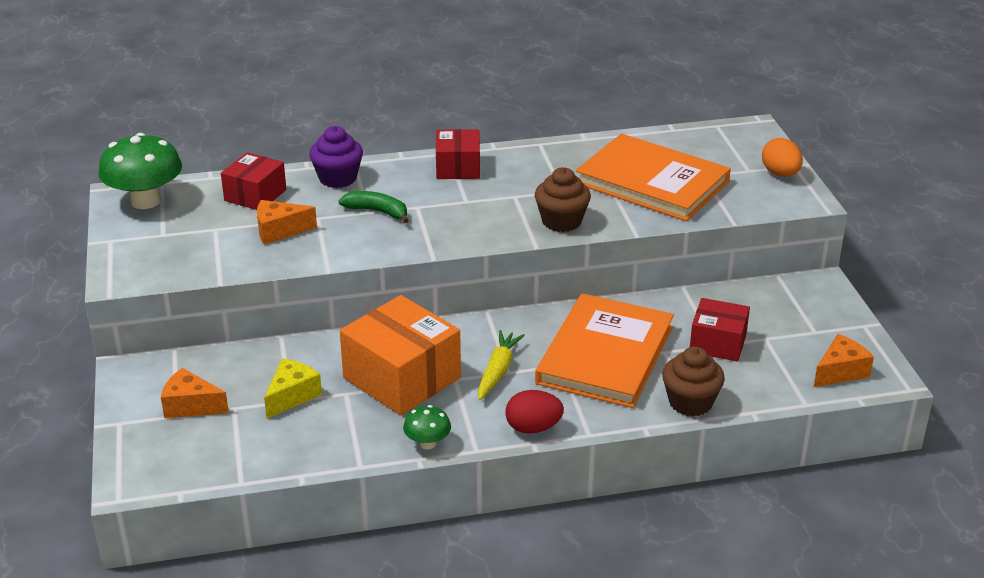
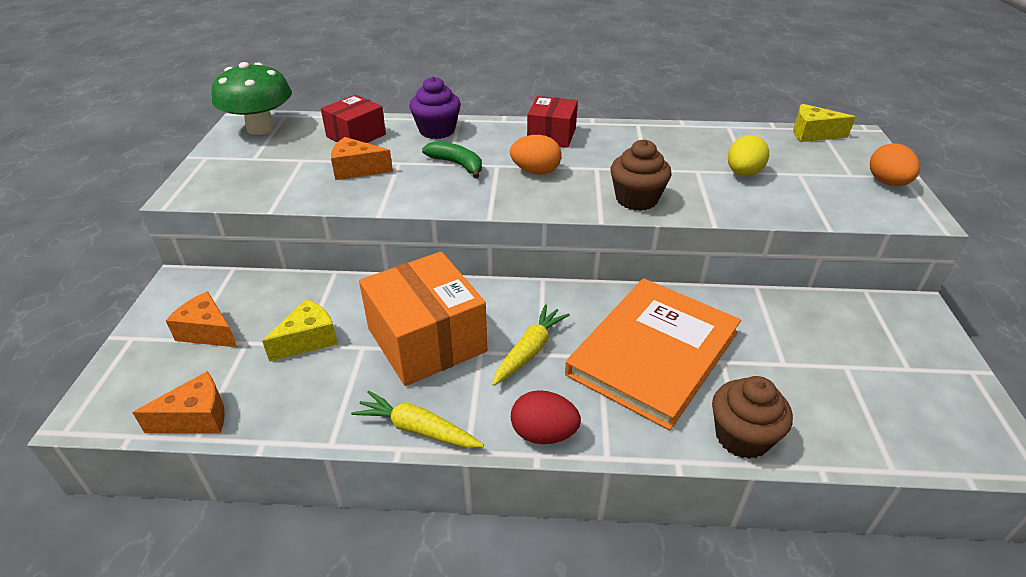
camera: 15 degrees right, 5 degrees up
(427, 443) = (417, 429): green mushroom -> yellow carrot
(457, 208) = (535, 171): none -> orange egg
(652, 182) = (743, 173): orange book -> yellow egg
(710, 132) = (812, 134): none -> yellow cheese
(718, 343) = (787, 362): red box -> none
(840, 372) = (941, 431): orange cheese -> orange cheese (197, 418)

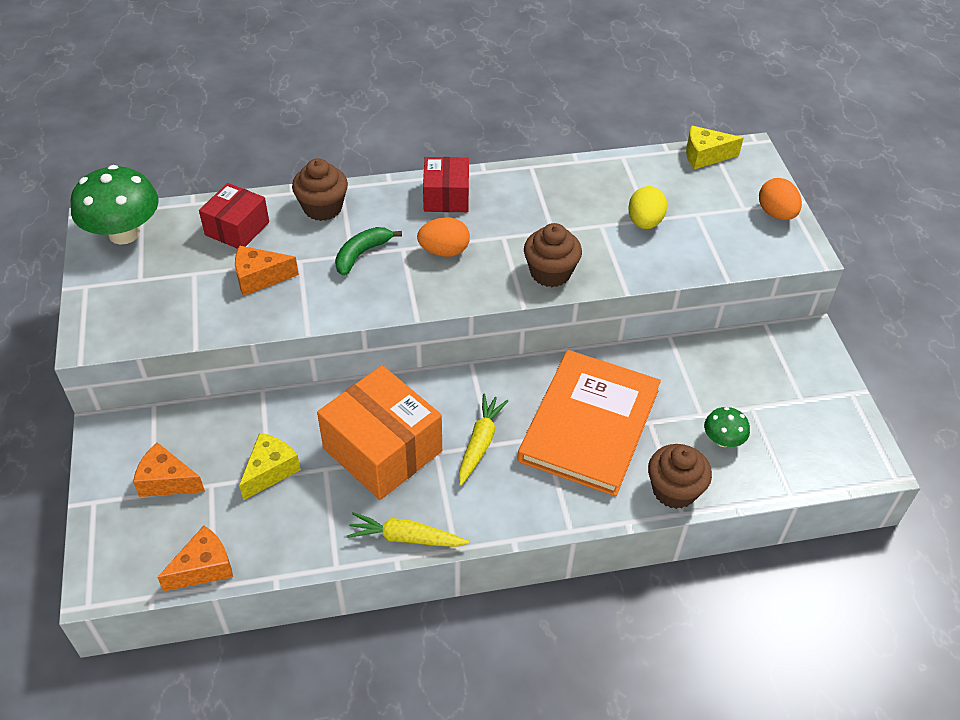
camera: 15 degrees left, 10 degrees up
(437, 130) = (322, 208): purple cupcake -> brown cupcake
(457, 164) = (361, 254): green banana -> green banana turned 75 degrees counterclockwise
(543, 434) = (513, 520): red egg -> none
(808, 394) = (723, 440): none -> green mushroom

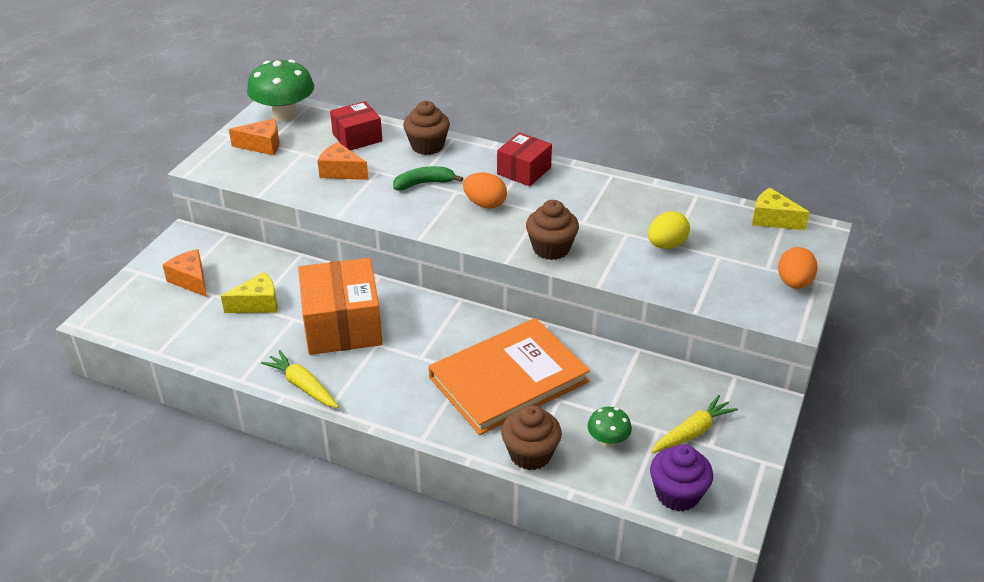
camera: 35 degrees right, 10 degrees down
(204, 568) = (162, 339): orange cheese -> orange cheese (262, 145)
(480, 443) = (414, 353): yellow carrot -> yellow carrot (692, 432)
(817, 460) = (677, 494): none -> purple cupcake

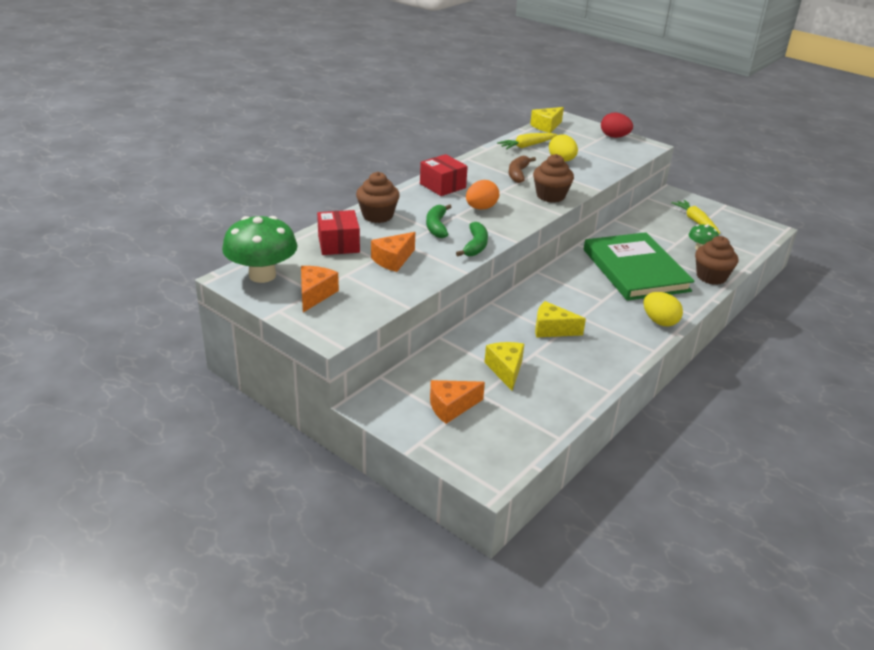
camera: 75 degrees left, 5 degrees down
(302, 386) = (625, 359): yellow carrot -> yellow carrot (527, 146)
(342, 325) = (552, 329): orange box -> yellow cheese
(393, 409) = (659, 321): none -> yellow egg
(394, 214) = (475, 246): none -> green banana
(508, 379) = (635, 270): orange book -> green book
(596, 216) = (518, 174): none -> brown banana
(677, 494) = (747, 238): purple cupcake -> none
(794, 283) = (614, 137): orange egg -> red egg

